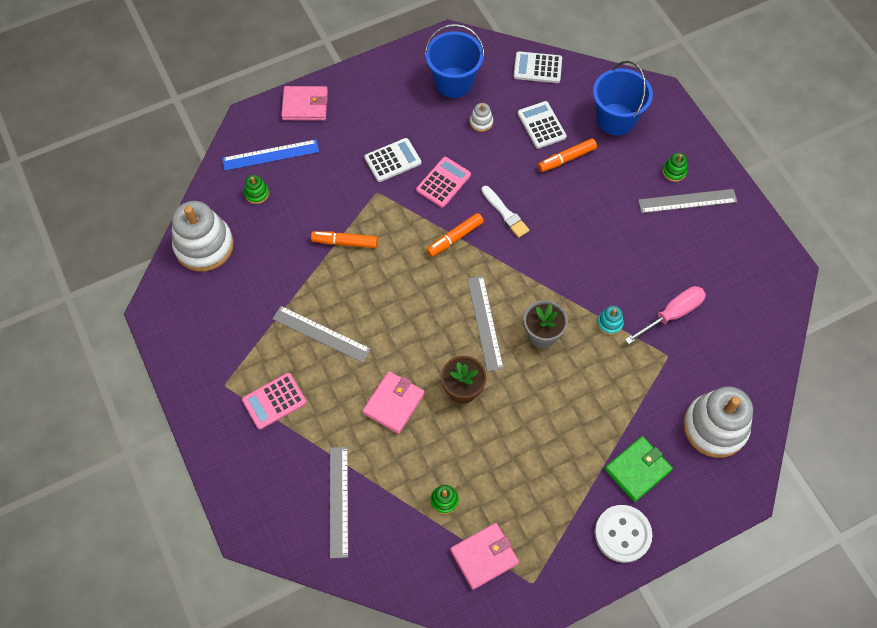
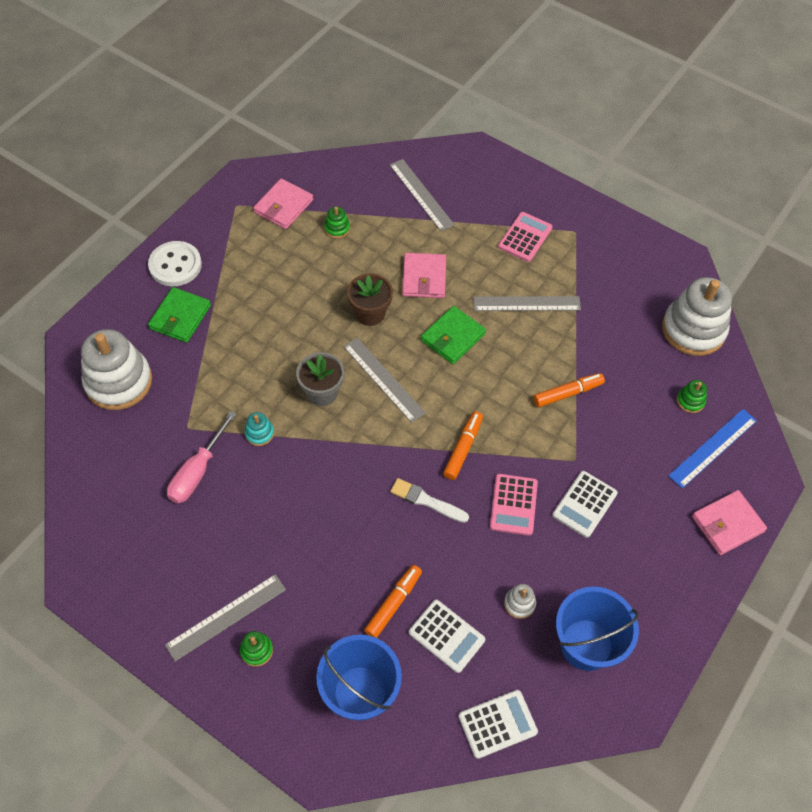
camera: 150 degrees right, 5 degrees down
(404, 333) = (453, 337): none -> green wallet

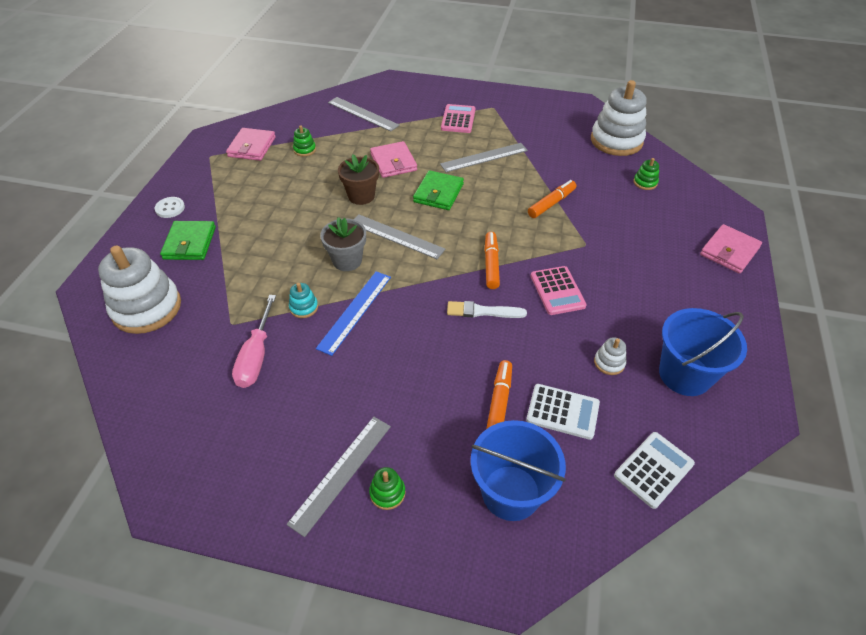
camera: 20 degrees left, 10 degrees down
(175, 265) = (170, 208): white button -> white button, size x0.58
(584, 504) = (613, 272): white calculator -> none
(712, 448) = (682, 206): blue ruler -> blue ruler (355, 311)

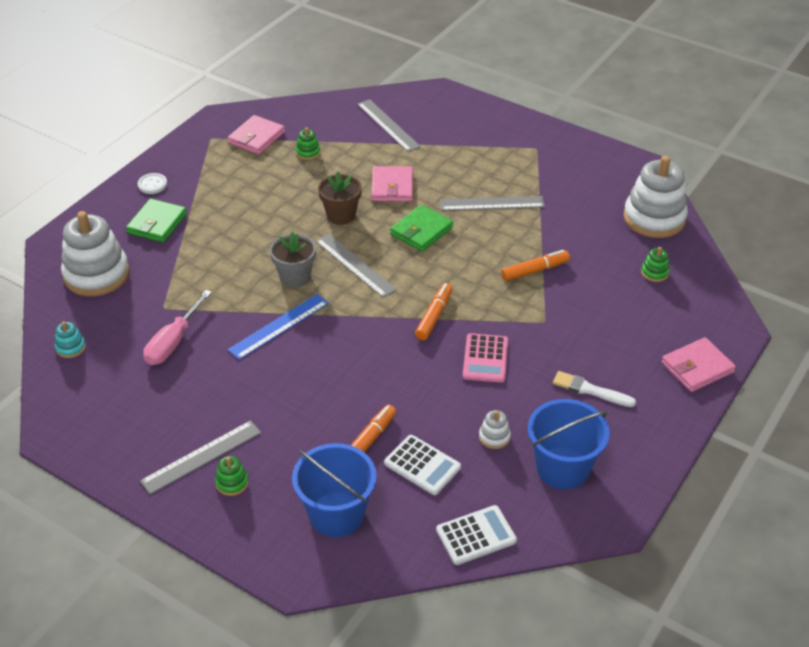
camera: 20 degrees right, 5 degrees down
(304, 307) = (234, 310): turquoise stacking toy -> turquoise stacking toy (71, 348)
(458, 119) = (488, 154): pink calculator -> none
(482, 311) = (399, 358): white brush -> white brush (590, 390)

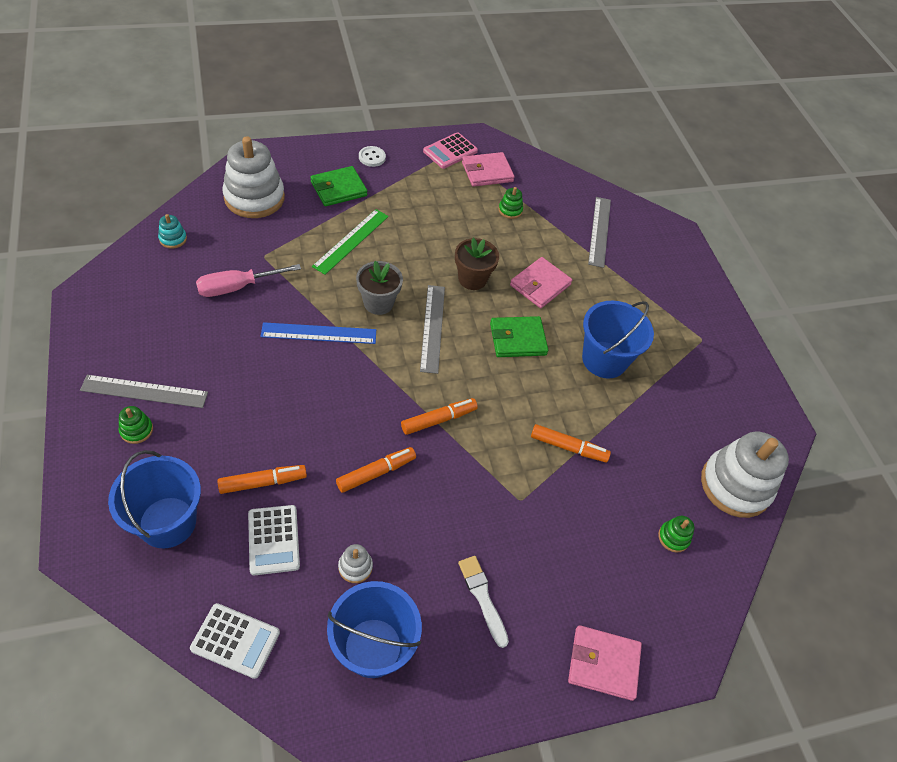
camera: 35 degrees right, 10 degrees up
(218, 251) = (351, 241): none -> green ruler
(435, 377) = (376, 473): none -> orange marker
(485, 358) = (433, 491): pink calculator -> pink calculator (450, 151)
(492, 203) = (604, 359): grey ruler -> blue bucket

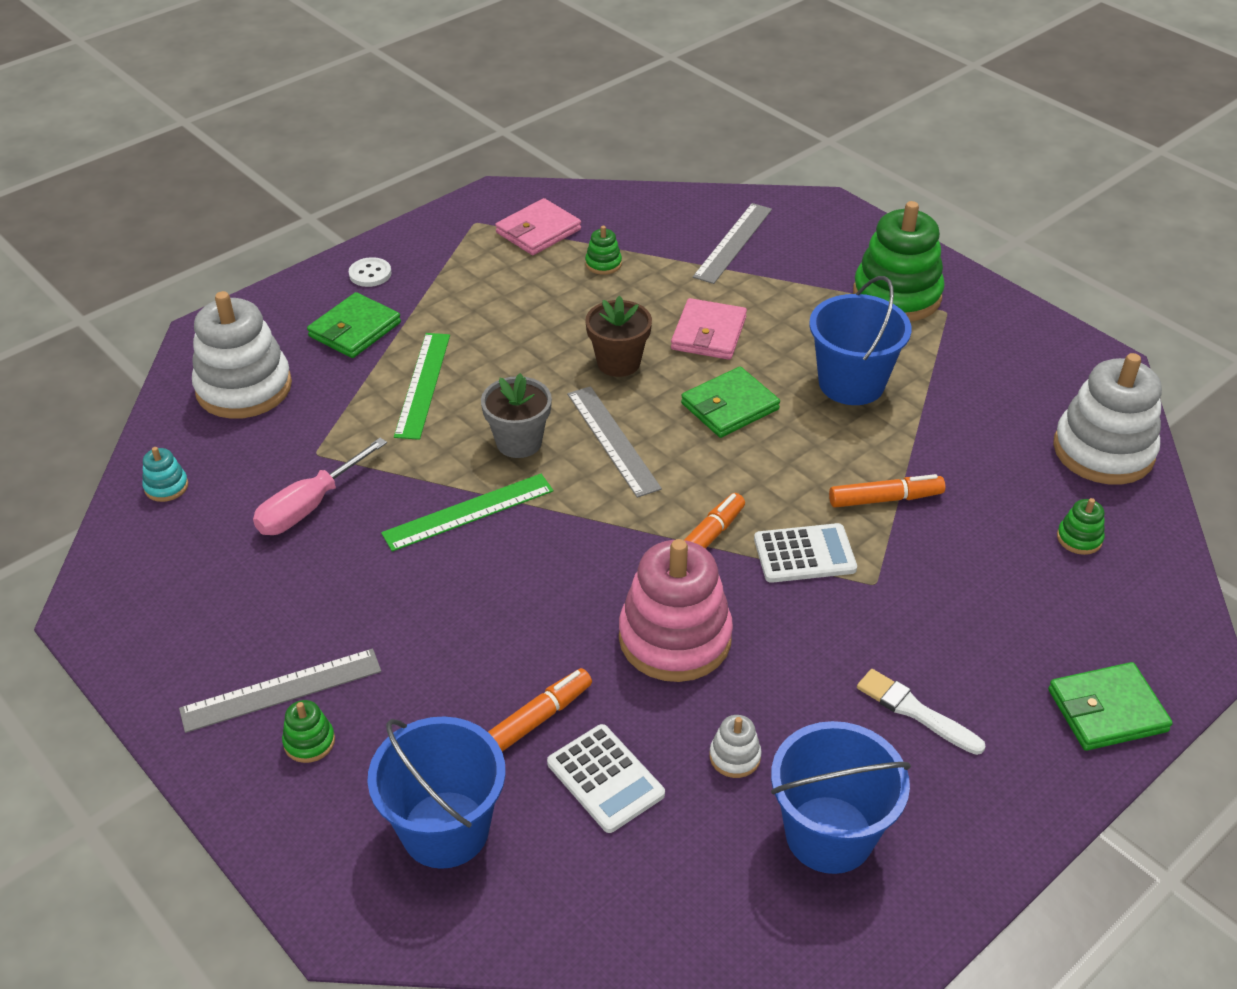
camera: 20 degrees left, 10 degrees down
(235, 640) = (650, 918): white calculator -> white calculator (804, 554)
(319, 333) = (468, 512): blue ruler -> green ruler
(376, 473) = (675, 638): orange marker -> pink stacking toy
(450, 151) = (470, 226): pink calculator -> none
(599, 231) = (733, 243): grey ruler -> grey ruler turned 45 degrees clockwise
(603, 663) = (1107, 710): pink wallet -> green wallet
(677, 313) = (896, 295): none -> green stacking toy

